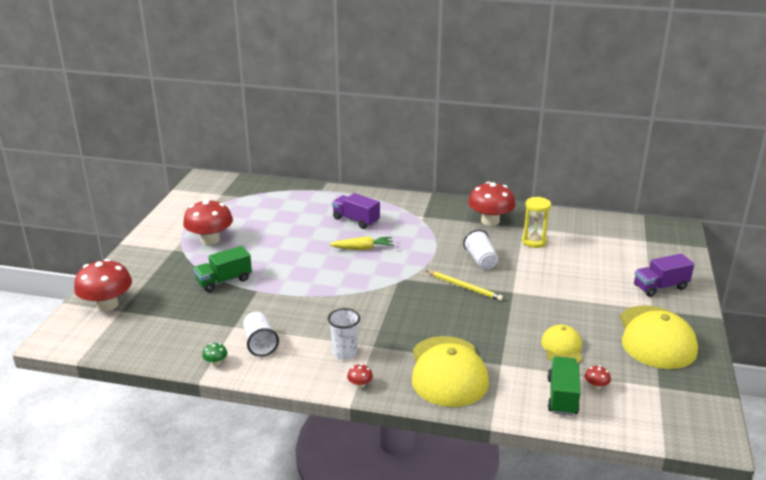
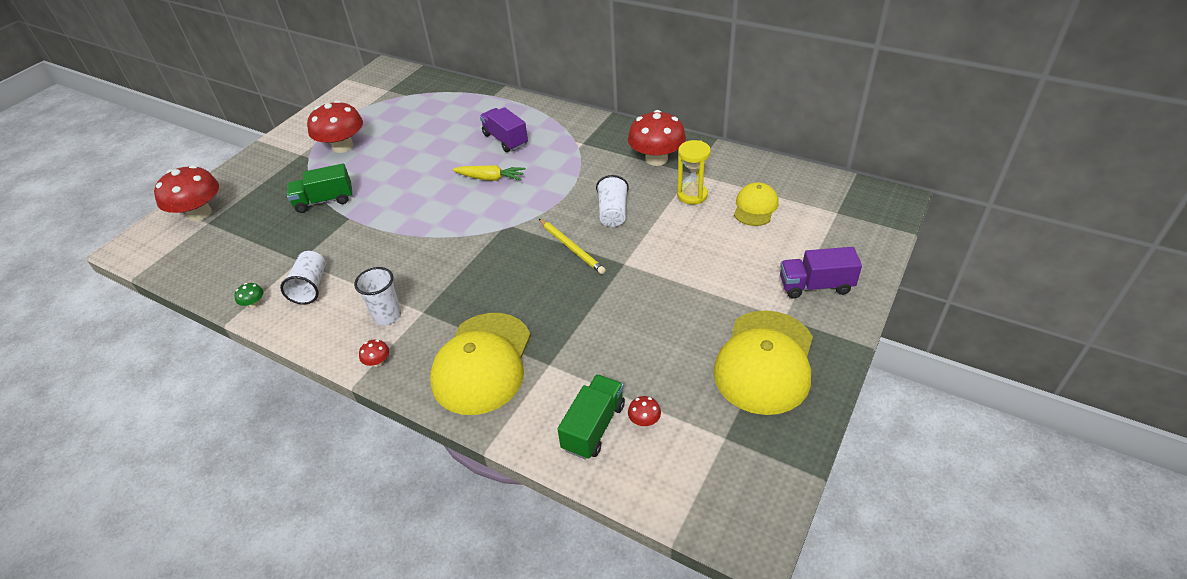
camera: 20 degrees right, 15 degrees up
(562, 348) = (635, 355): yellow cap -> yellow cap (755, 207)

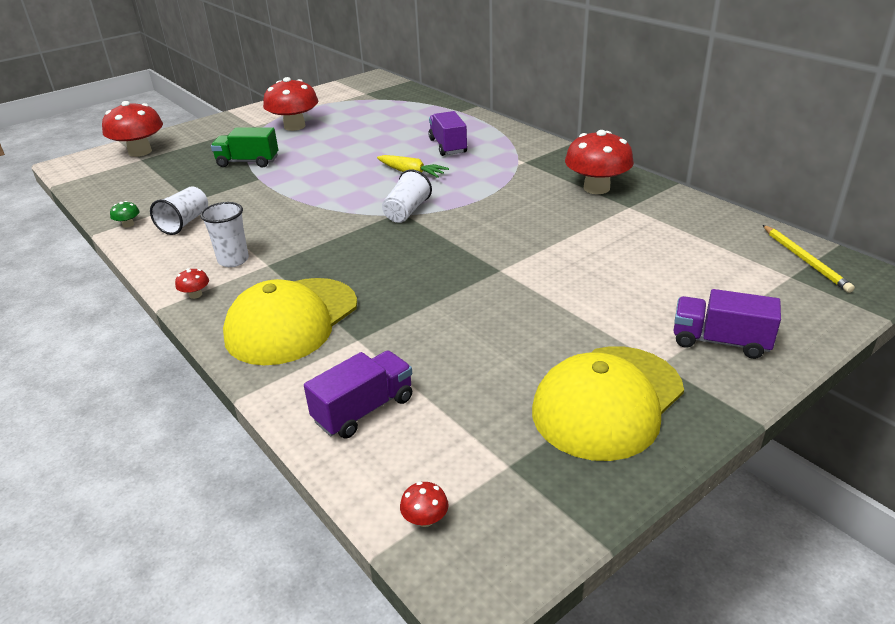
camera: 20 degrees right, 10 degrees down
(571, 248) = (453, 244): yellow pencil -> yellow pencil (805, 260)
(593, 427) = (364, 410): green truck -> purple truck
(613, 213) = (517, 224): white cup -> white cup (406, 211)
(644, 420) = (424, 420): red mushroom -> red mushroom (425, 519)
(692, 195) = (617, 226): yellow hourglass -> none
(755, 207) = (687, 251): yellow cap -> none

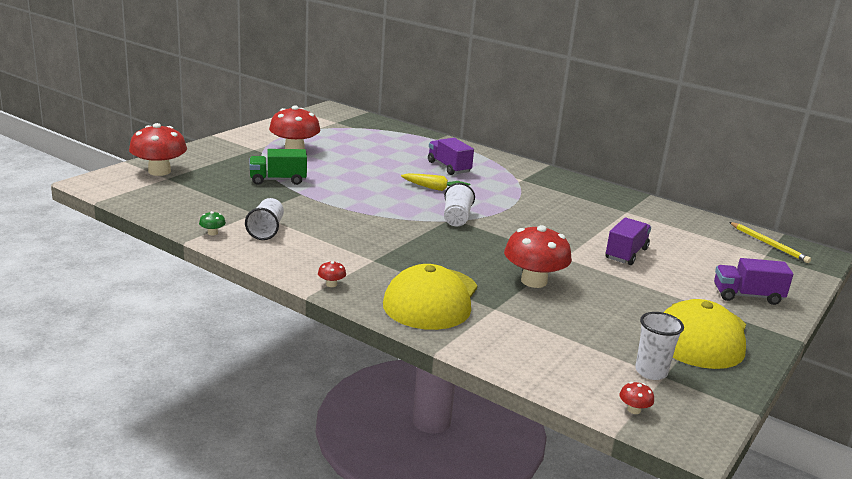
camera: 20 degrees left, 10 degrees down
(233, 260) = (340, 258): white cup -> white cup (651, 372)
(364, 410) = (538, 352): purple truck -> purple truck (626, 254)
(596, 188) = (593, 198): red mushroom -> red mushroom (534, 281)

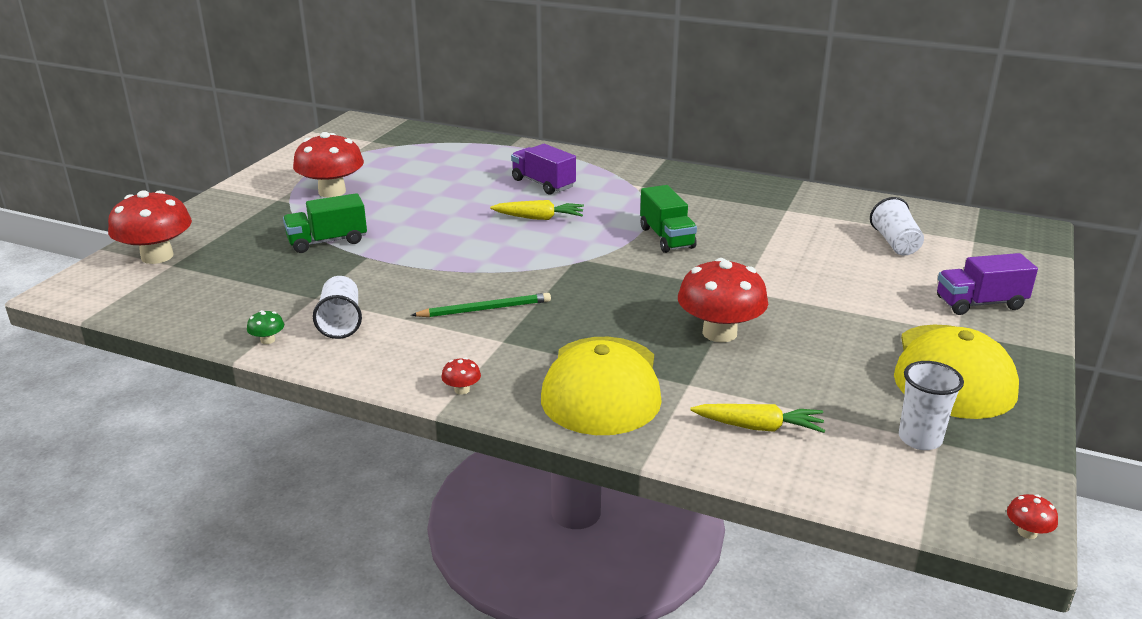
camera: 10 degrees left, 5 degrees up
(370, 239) = (485, 309): none -> green pencil
(456, 218) = (583, 257): white cup -> white cup (895, 243)
(524, 215) = (666, 238): none -> green truck
(533, 343) = (758, 427): none -> yellow carrot
(626, 254) = (813, 270): purple truck -> none
(634, 410) = (925, 501): red mushroom -> red mushroom (1027, 532)
(769, 244) = (970, 225): yellow pencil -> none

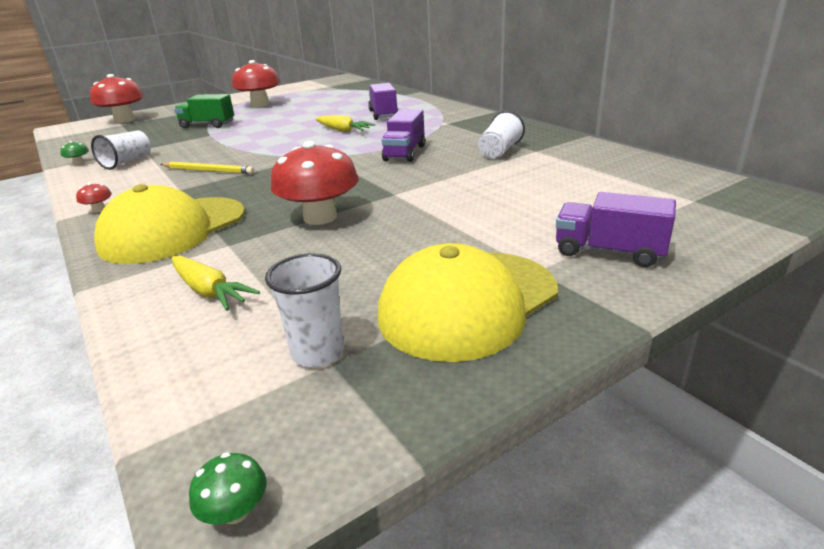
camera: 35 degrees right, 0 degrees up
(485, 309) = (208, 171): green pencil -> yellow pencil
(666, 238) = (404, 153): green truck -> purple truck
(895, 243) = (599, 188): white cup -> white cup (499, 151)
(1027, 532) = (235, 511): red mushroom -> green mushroom

